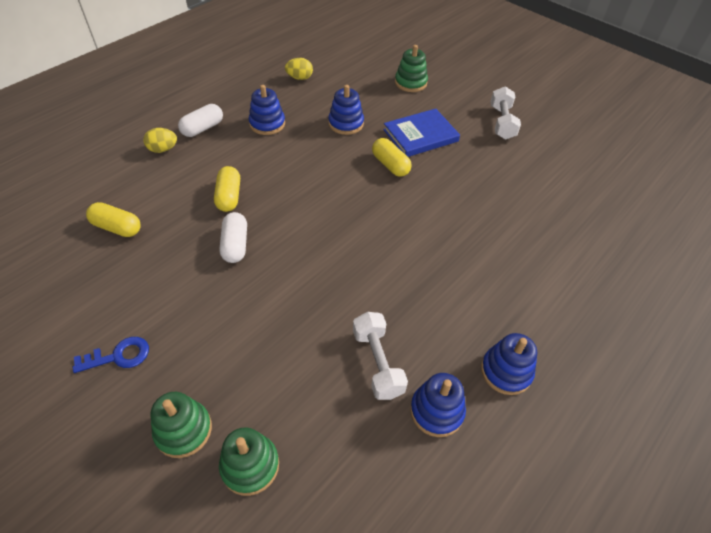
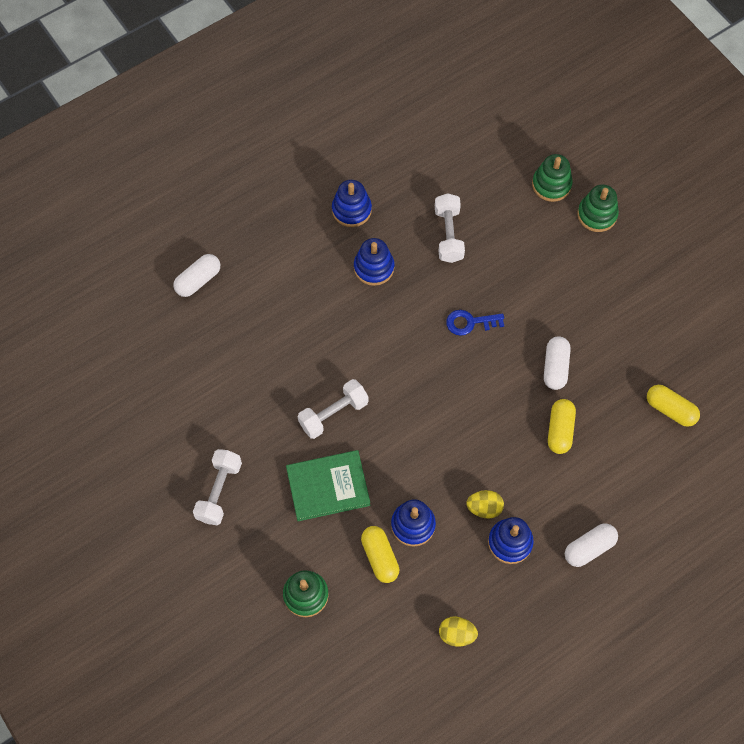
camera: 165 degrees left, 15 degrees up
(118, 356) = (650, 278): blue key -> blue key (470, 322)
(163, 149) = (634, 518): yellow egg -> yellow egg (484, 508)
(390, 165) = (378, 444): yellow capsule -> yellow capsule (380, 557)
(420, 135) = (328, 486): blue book -> green book
(436, 411) = (414, 193): blue stacking toy -> blue stacking toy (374, 267)
(437, 179) = (333, 414): none -> white dumbbell
(624, 263) = (198, 280): none -> white capsule

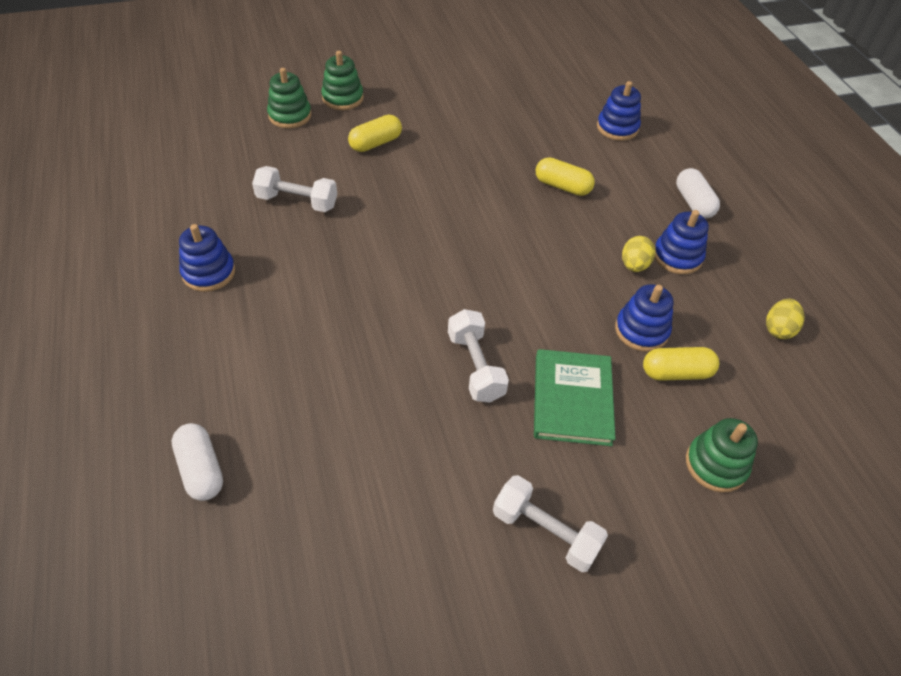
camera: 75 degrees left, 15 degrees down
(374, 267) = (299, 274): blue stacking toy -> blue stacking toy (617, 128)
(470, 322) = (412, 215): blue key -> none
(555, 367) = (492, 170): white capsule -> none
(670, 409) = (565, 114): yellow capsule -> yellow capsule (375, 143)

